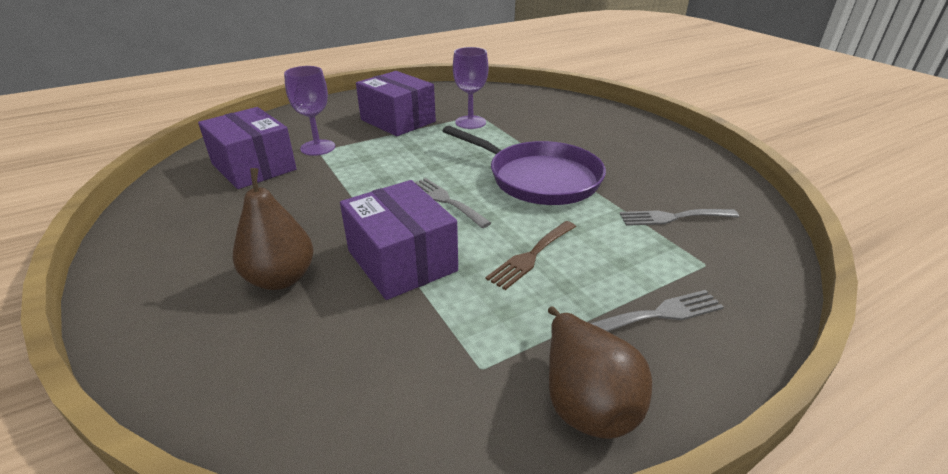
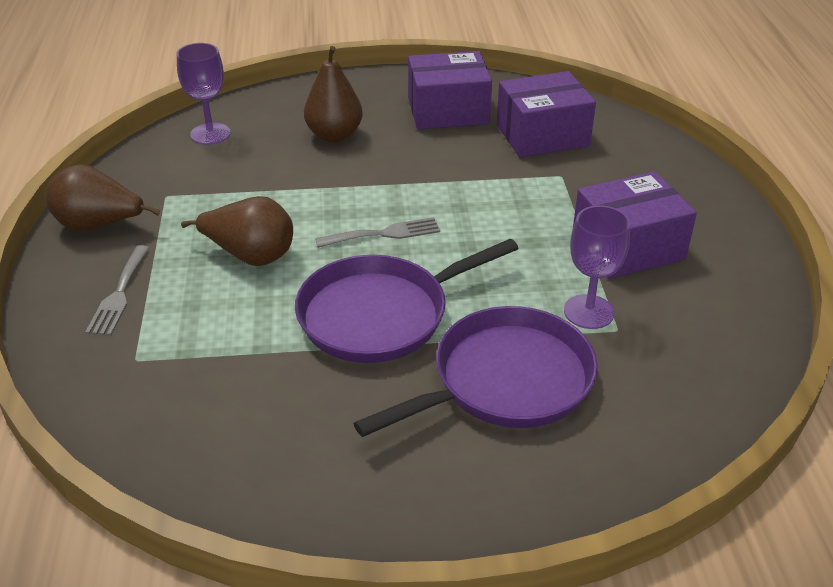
camera: 115 degrees right, 5 degrees up
(318, 147) = (569, 176): purple goblet -> purple goblet (210, 134)
(402, 260) = (308, 188): purple box -> purple box (448, 111)
(531, 256) = (250, 256): brown fork -> brown pear
(550, 133) = (505, 381): none -> purple pan
(672, 217) = (217, 383): grey fork -> none

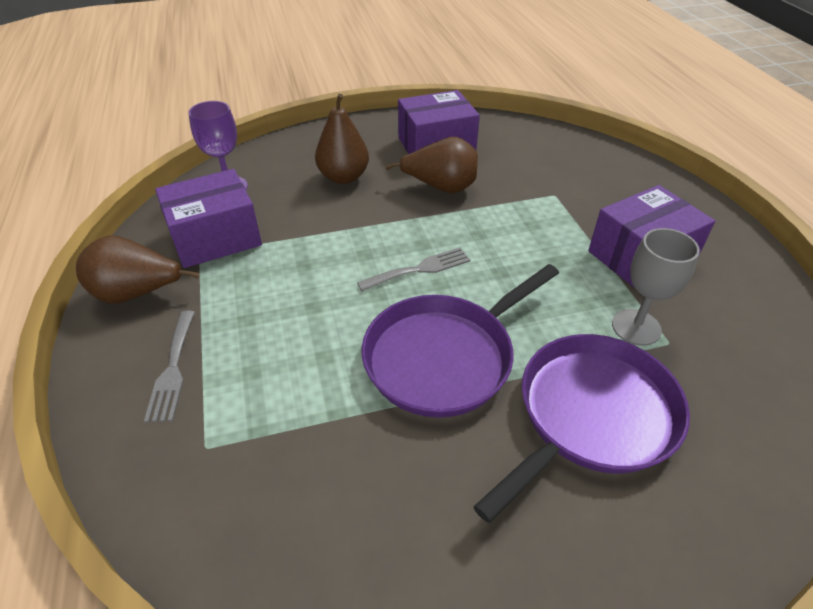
camera: 10 degrees left, 5 degrees up
(250, 256) = (298, 308): brown pear -> brown pear (441, 187)
(542, 135) = (524, 160): purple box -> purple box (215, 237)
(589, 312) = (636, 327): purple goblet -> grey goblet

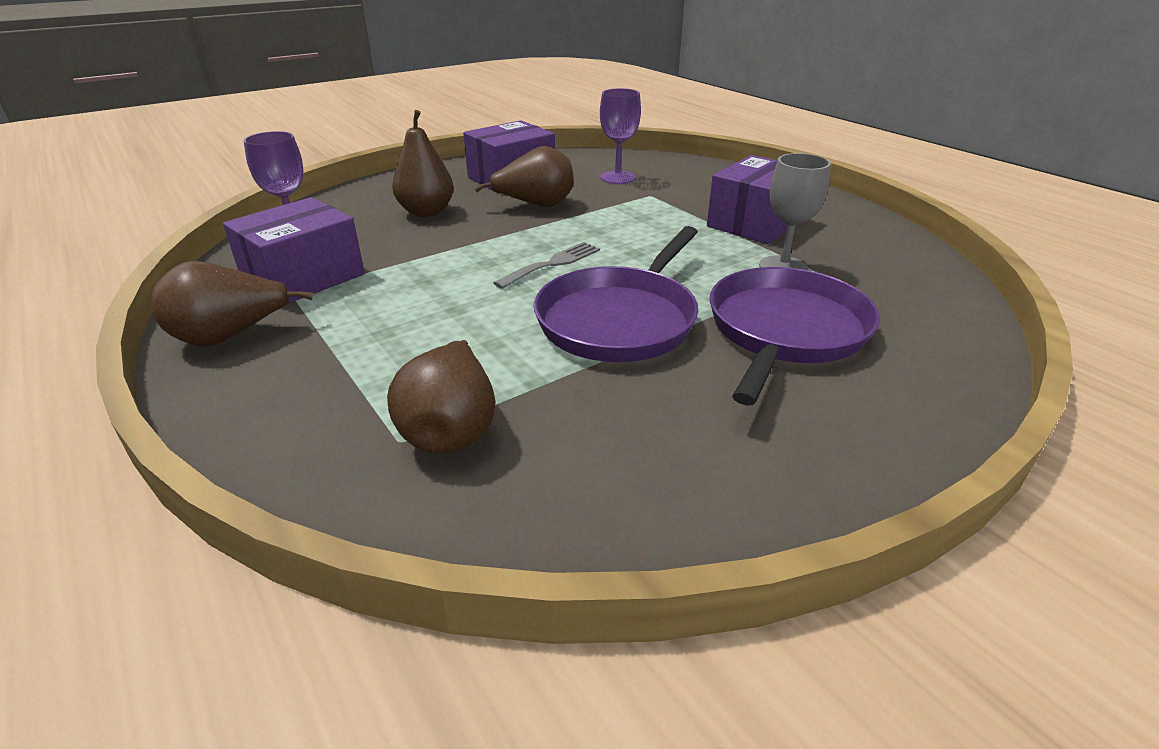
camera: 20 degrees left, 10 degrees down
(173, 369) = (317, 388): grey fork -> none
(248, 448) = (451, 429): none -> brown pear
(535, 163) = (618, 177): none -> purple goblet

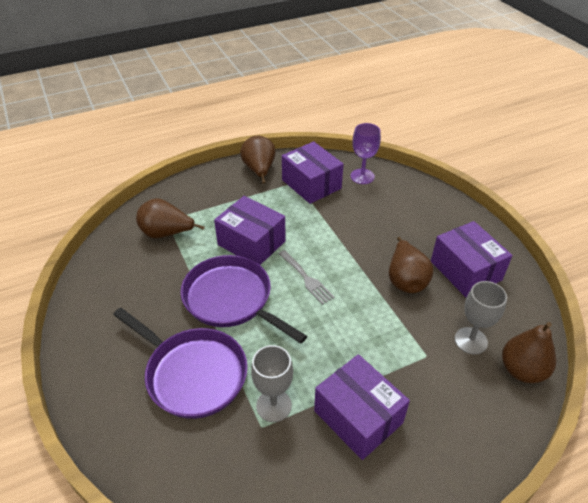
camera: 100 degrees right, 10 degrees up
(426, 212) = (396, 225): brown pear -> brown pear (522, 370)
(475, 318) = (251, 243): none -> purple box
(618, 177) = (470, 340): purple goblet -> grey goblet

